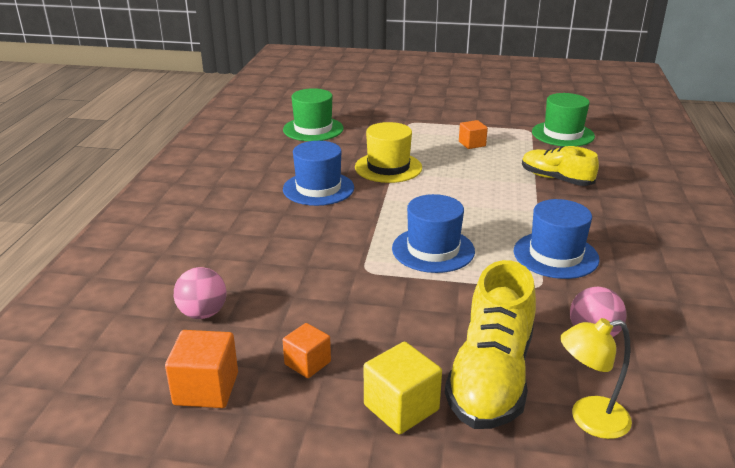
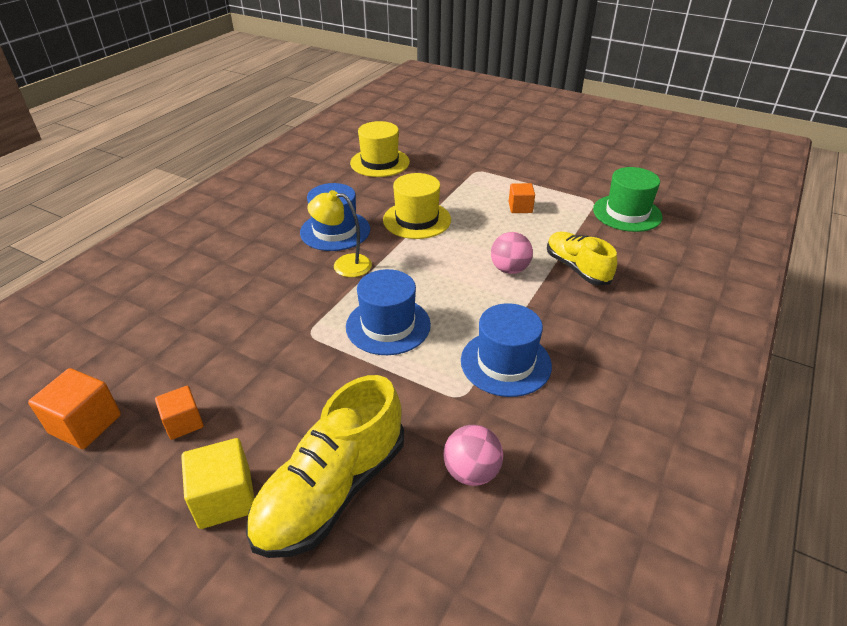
camera: 20 degrees right, 10 degrees up
(203, 313) = (141, 344): pink ball -> pink ball (509, 269)
(313, 129) = (380, 162): green hat -> yellow hat
(588, 419) = (388, 575): yellow lamp -> yellow lamp (344, 265)

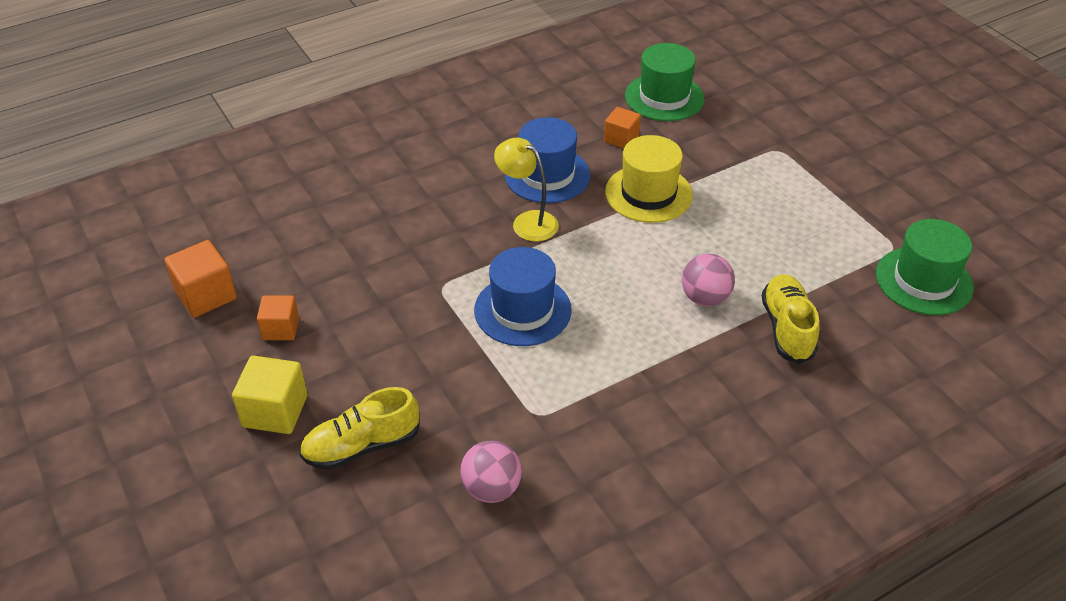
camera: 30 degrees right, 5 degrees up
(332, 490) = (362, 446): yellow shoe -> yellow shoe, size x0.64
(380, 162) = (664, 97): yellow hat -> green hat
(505, 363) = (610, 401): blue hat -> none
(520, 207) = (788, 222): orange cube -> orange cube (621, 139)

